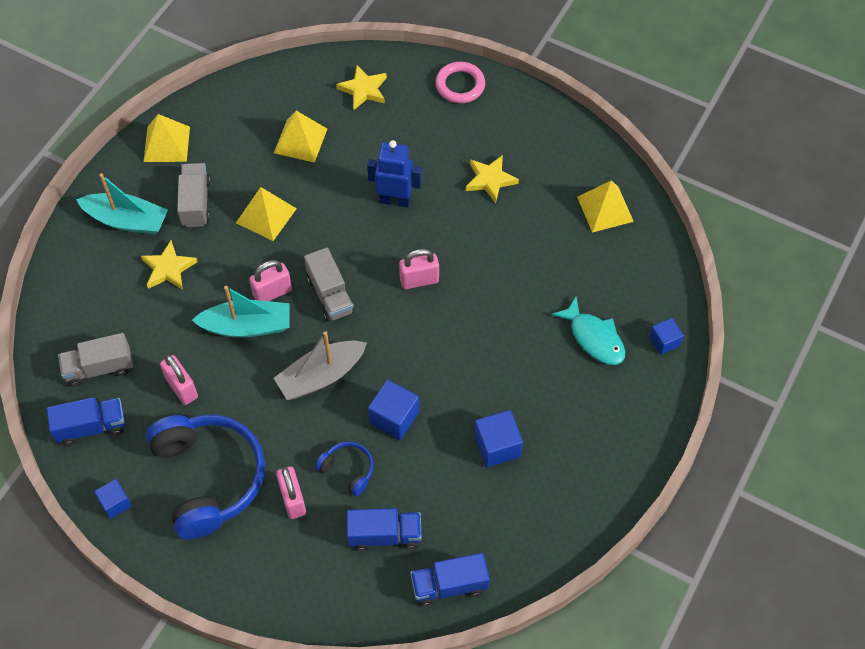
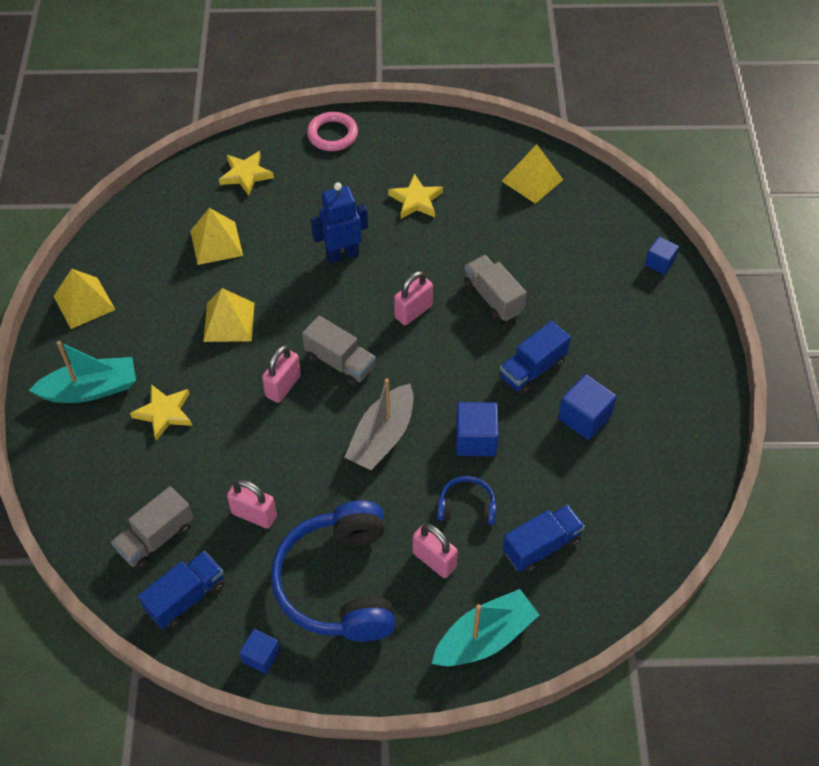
camera: 30 degrees left, 5 degrees down
(196, 203) = (151, 342): grey truck -> grey truck (493, 297)
(208, 478) = (339, 583): blue headphones -> blue headphones turned 135 degrees counterclockwise
(247, 326) = (279, 427): turquoise boat -> turquoise boat (484, 638)
(449, 585) = (630, 558): blue truck -> blue truck (532, 369)
(594, 338) = (600, 287): turquoise fish -> none

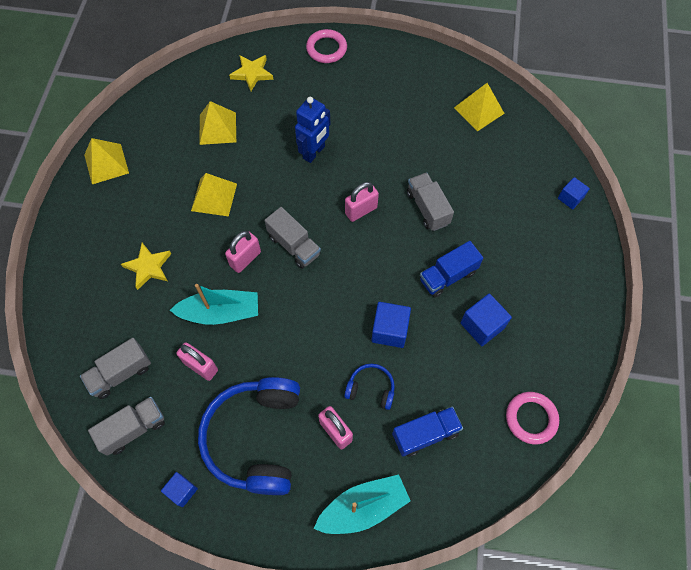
camera: 10 degrees right, 10 degrees up
(90, 389) = (96, 238): turquoise boat -> turquoise boat (220, 312)
(186, 597) = (133, 429): blue truck -> grey truck
(342, 254) = (314, 152): blue robot -> blue robot turned 135 degrees clockwise
(382, 437) = (315, 316): grey boat -> none
(416, 200) = (382, 114): yellow star -> none
(662, 509) = (531, 418): none -> pink ring

